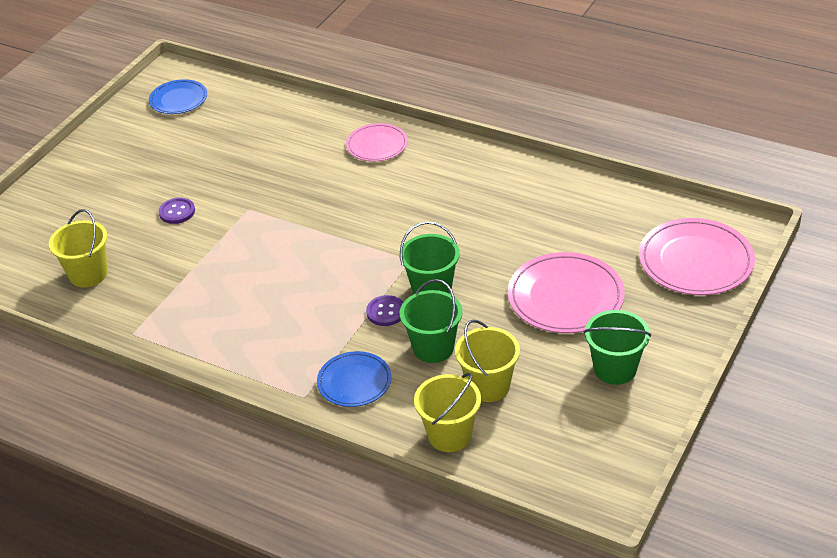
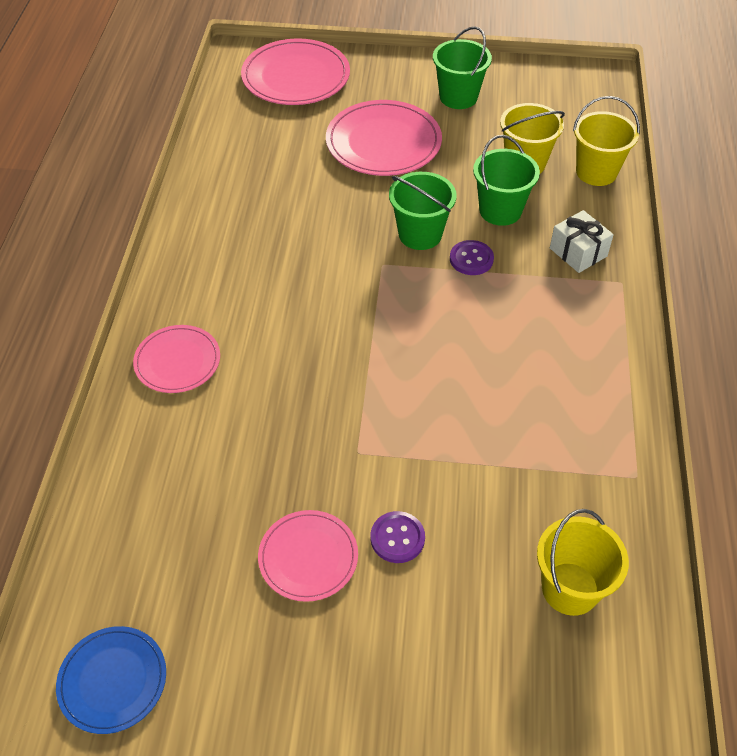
camera: 115 degrees left, 10 degrees up
(193, 175) = (308, 557): none -> pink plate
(354, 382) = (578, 252): blue plate -> white gift

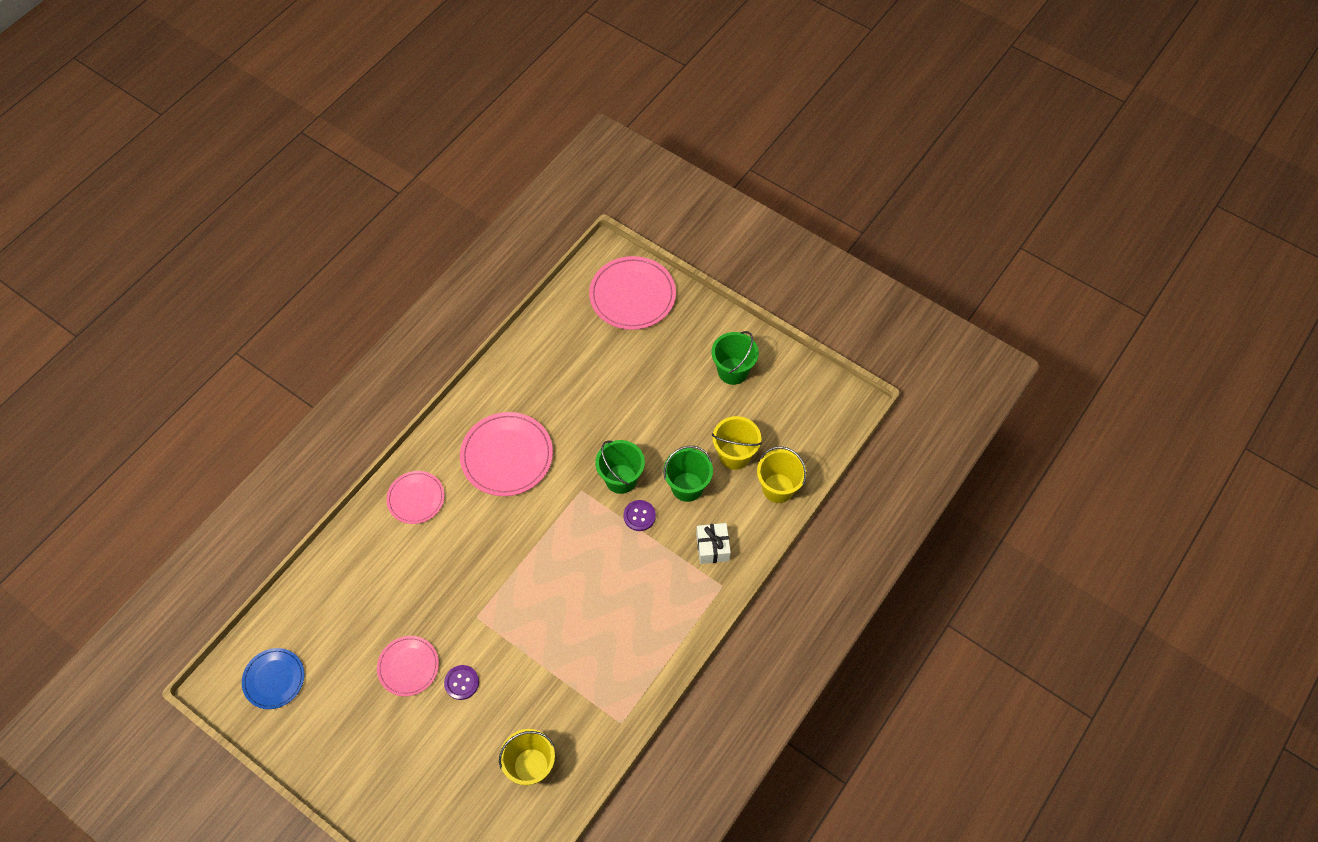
camera: 30 degrees right, 10 degrees up
(383, 142) = (651, 387): pink plate -> pink plate (507, 456)

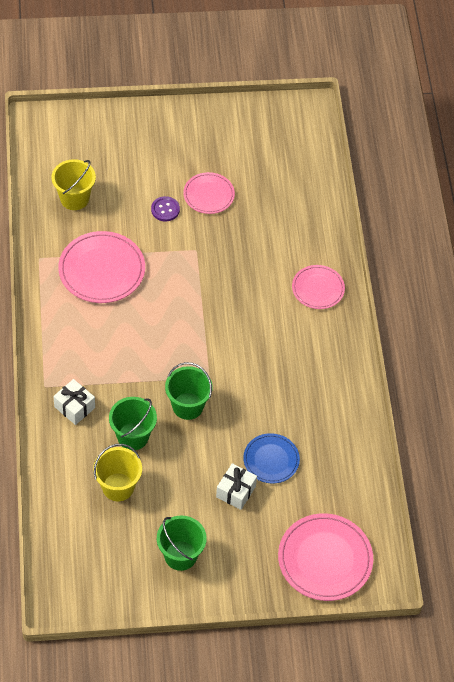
camera: 135 degrees right, 5 degrees down
(274, 679) = (283, 133): blue plate -> blue plate (271, 460)
(507, 456) = (287, 361): pink plate -> pink plate (102, 270)
(639, 516) = (148, 390): purple button -> none
(648, 386) = (236, 491): none -> white gift
(778, 488) = (62, 486): yellow bucket -> none

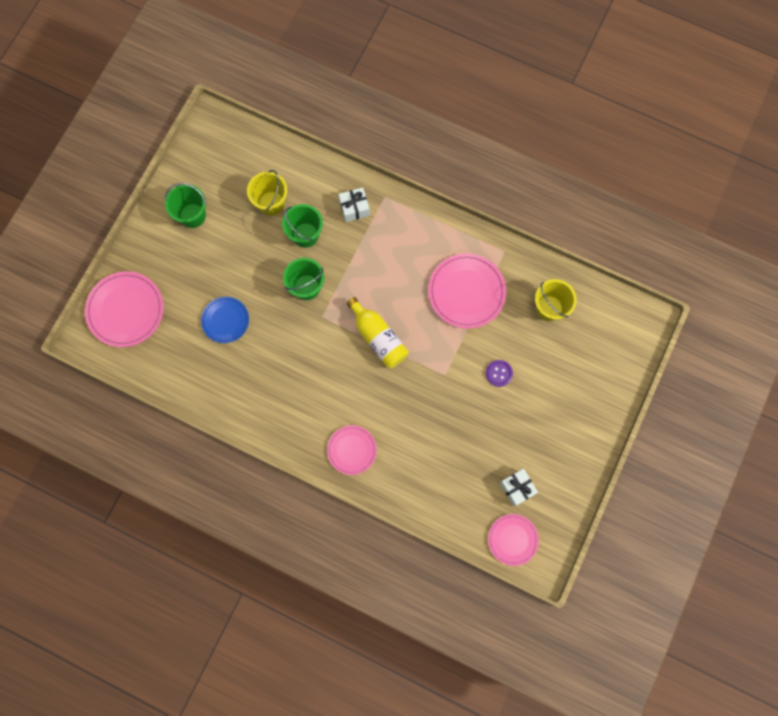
camera: 125 degrees right, 20 degrees up
(197, 319) = (378, 337): none -> yellow bottle
(209, 195) = (495, 417): pink plate -> pink plate (512, 539)
(236, 491) = (216, 280): white gift -> white gift (517, 488)

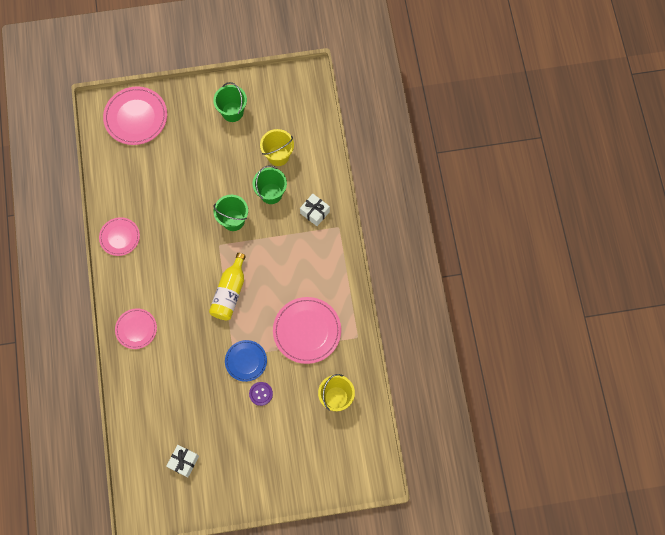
camera: 55 degrees right, 5 degrees down
(225, 320) = (172, 184): blue plate -> blue plate (246, 361)
(512, 539) = (144, 483): pink plate -> pink plate (119, 237)

